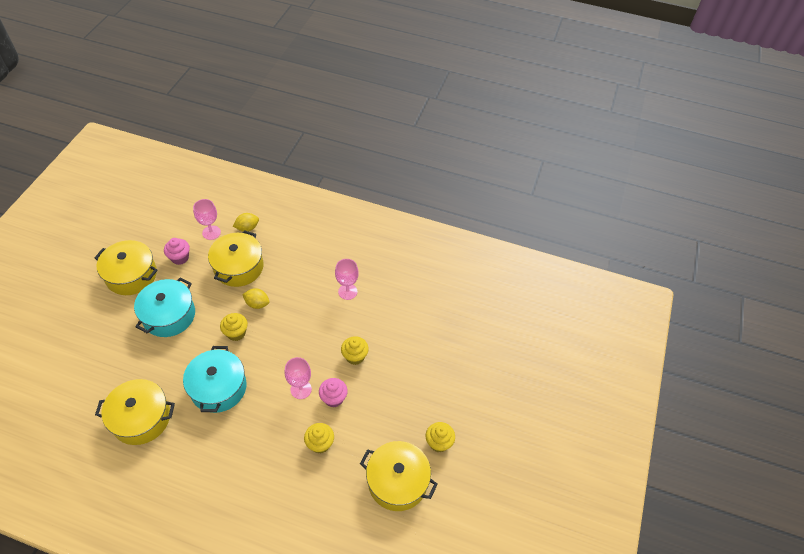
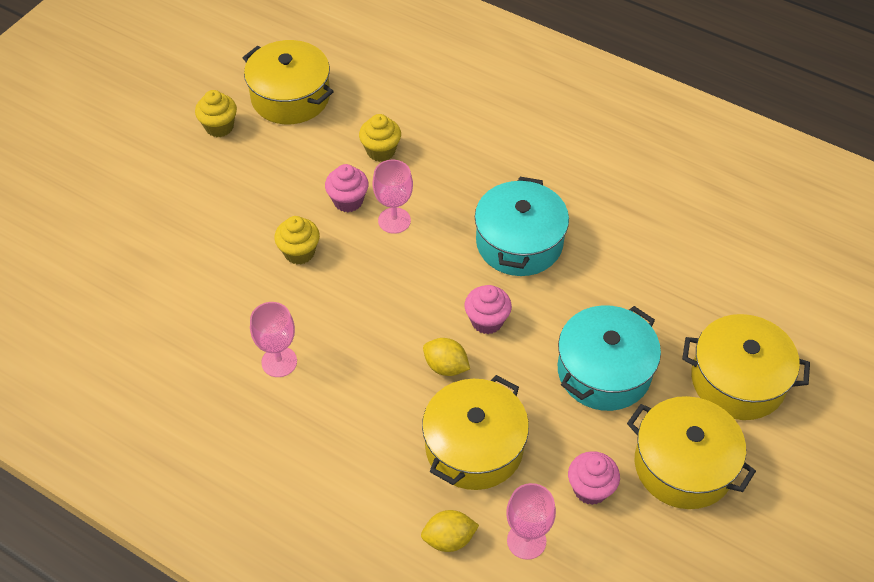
camera: 165 degrees left, 0 degrees up
(141, 418) = (633, 220): yellow pot -> yellow pot (738, 380)
(236, 333) = (487, 321): yellow cupcake -> pink cupcake

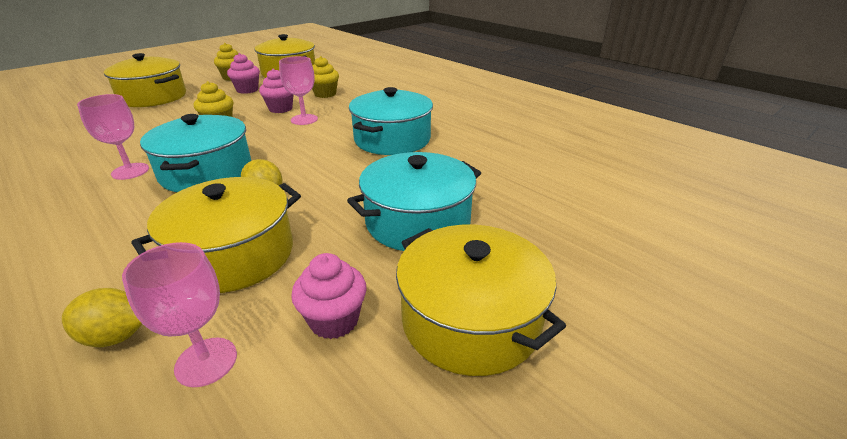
camera: 15 degrees right, 20 degrees down
(360, 345) = (206, 172): none -> turquoise pot
(487, 321) = (329, 174): pink cupcake -> pink cupcake (247, 90)
(738, 380) = (569, 252): yellow pot -> yellow pot (153, 97)

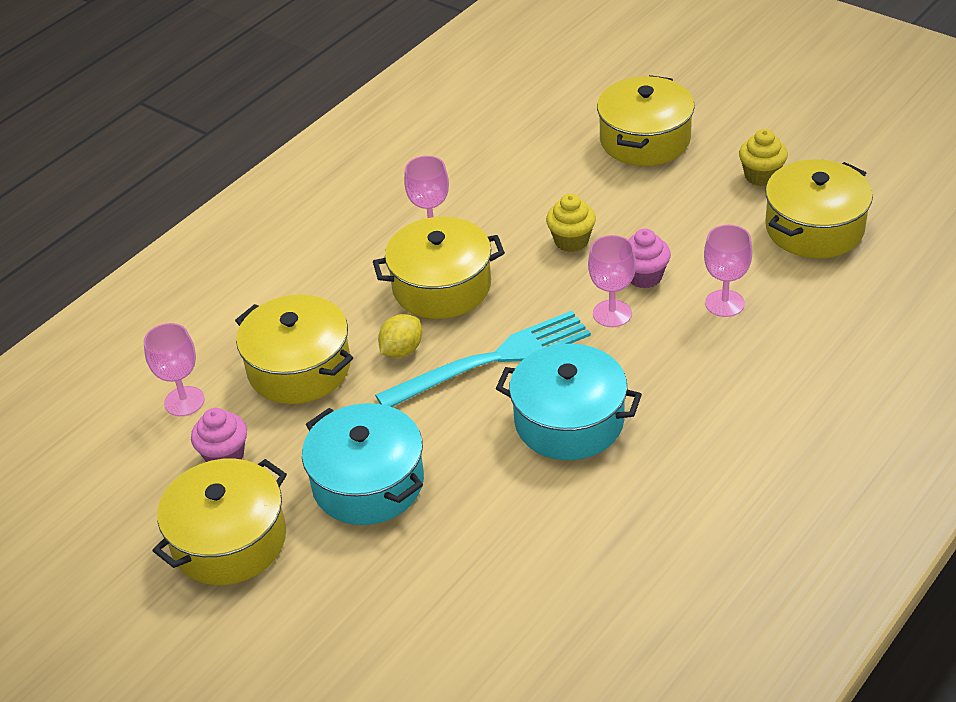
camera: 85 degrees right, 10 degrees up
(115, 336) = (204, 346): yellow lemon -> none
(206, 172) = (441, 286): turquoise pot -> yellow pot
(247, 90) = (709, 214): pink cupcake -> none
(312, 159) = (492, 360): none -> turquoise fork
(325, 94) = (724, 303): yellow cupcake -> pink goblet

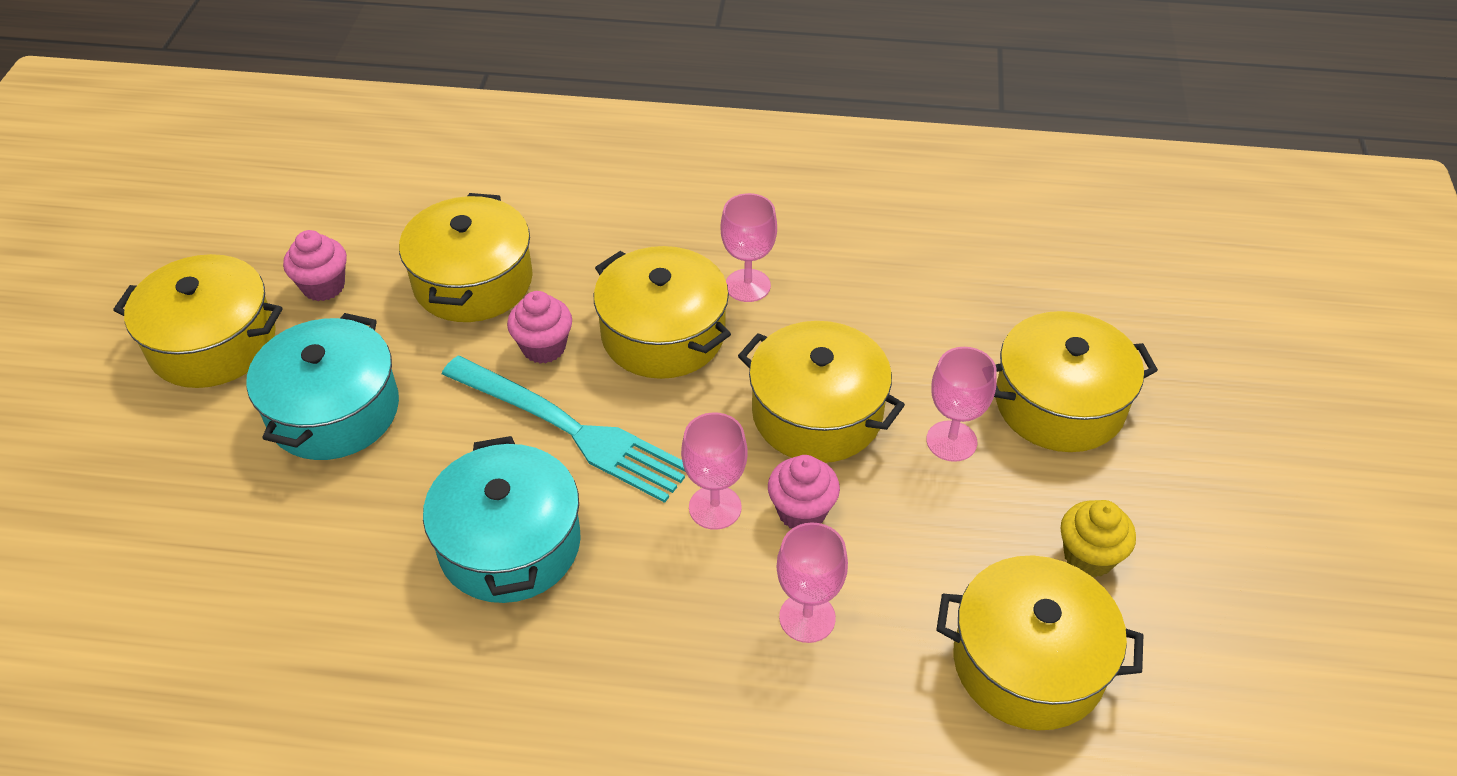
camera: 55 degrees right, 5 degrees up
(184, 401) = (384, 223): pink goblet -> pink goblet (951, 441)
(402, 350) = (544, 347): yellow lemon -> pink cupcake
(571, 241) = (817, 413): yellow cupcake -> yellow pot

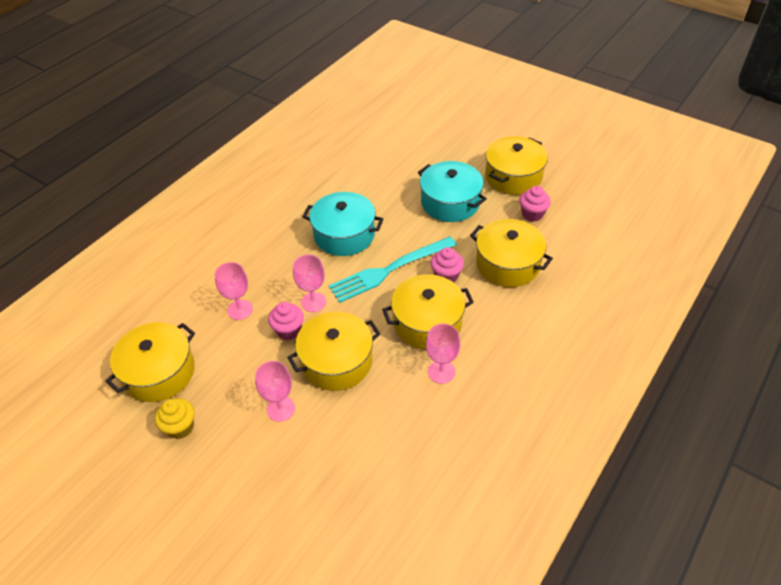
camera: 120 degrees right, 0 degrees up
(1059, 403) = (266, 474): yellow pot -> none

